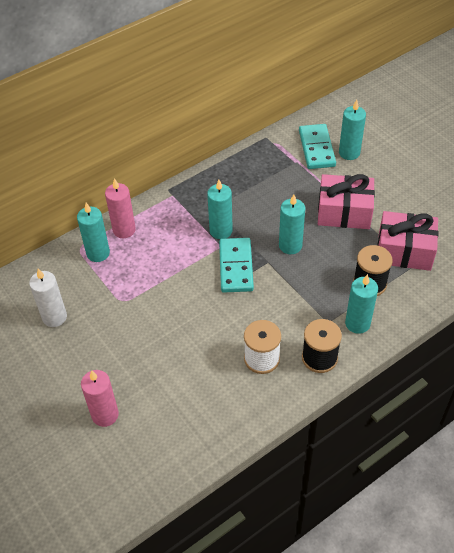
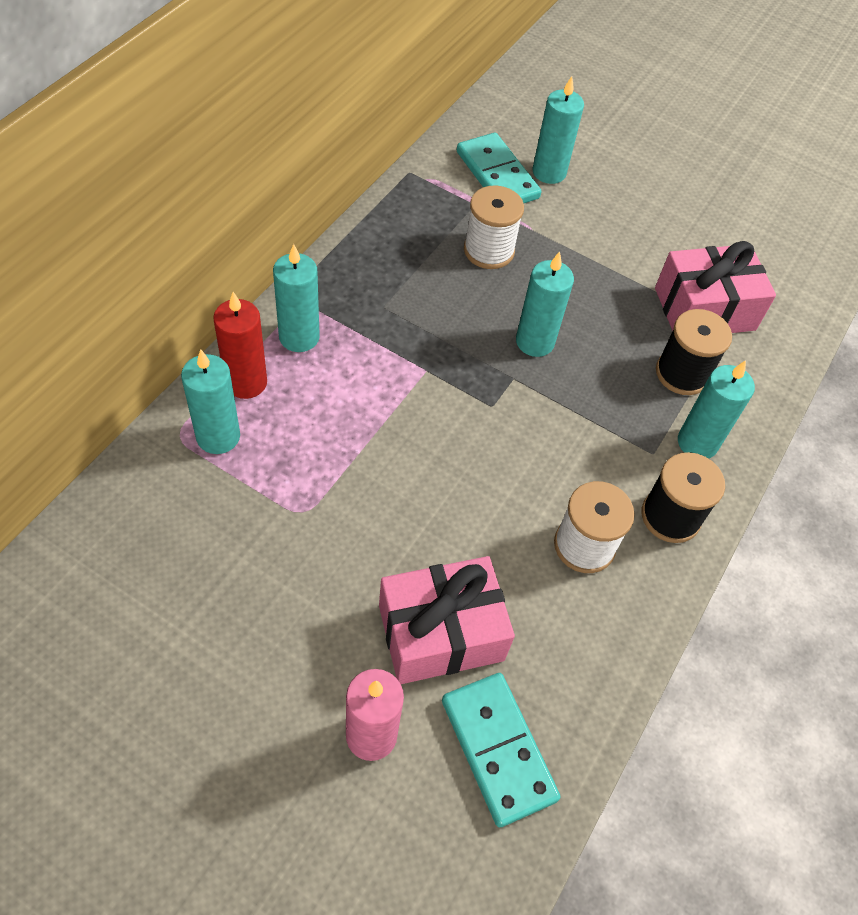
camera: 30 degrees left, 5 degrees up
(54, 317) = (191, 578): white candle -> none
(124, 230) = (246, 382): pink candle -> red candle
(221, 231) = (413, 344): turquoise candle -> turquoise candle (299, 337)
(236, 267) = (467, 399): turquoise domino -> turquoise domino (498, 749)
(289, 190) = (489, 250): none -> white spool
(344, 212) = (588, 268): pink gift -> pink gift (441, 632)

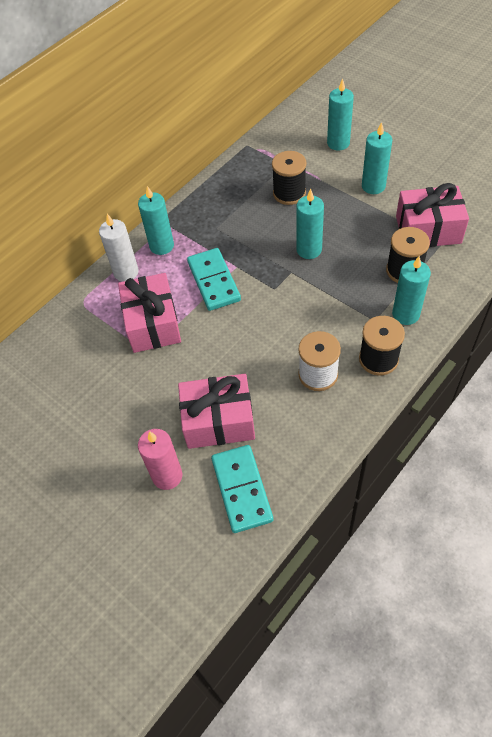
camera: 20 degrees right, 0 degrees up
(218, 436) = (105, 303): turquoise candle -> turquoise candle (373, 186)
(246, 382) = (126, 272): red candle -> white candle
(305, 469) = (153, 323): none -> pink gift
(489, 250) = (289, 193): white spool -> black spool
(497, 175) = (303, 145): turquoise domino -> turquoise domino (214, 281)

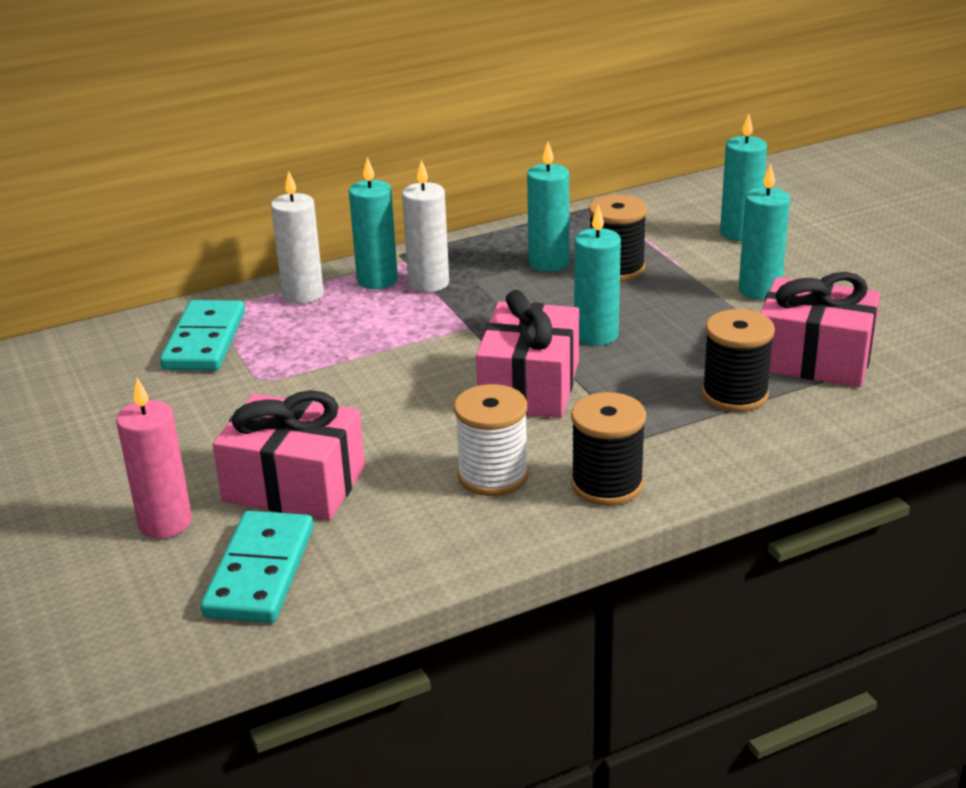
camera: 20 degrees right, 25 degrees down
(153, 323) = (293, 355): pink gift -> pink gift (529, 386)
(192, 239) = (428, 283): none -> white candle
(214, 281) = (421, 334): turquoise domino -> turquoise domino (205, 340)
(405, 314) = (696, 445): turquoise candle -> turquoise candle (548, 263)

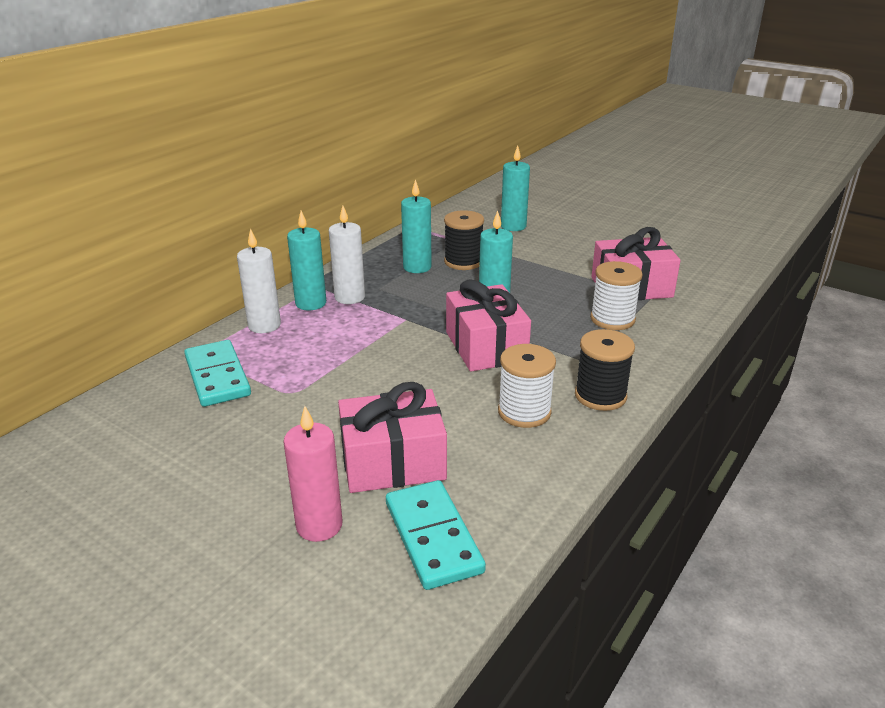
camera: 30 degrees left, 0 degrees up
(735, 394) = (612, 319): black spool -> white spool
(759, 290) = (560, 256): turquoise candle -> none

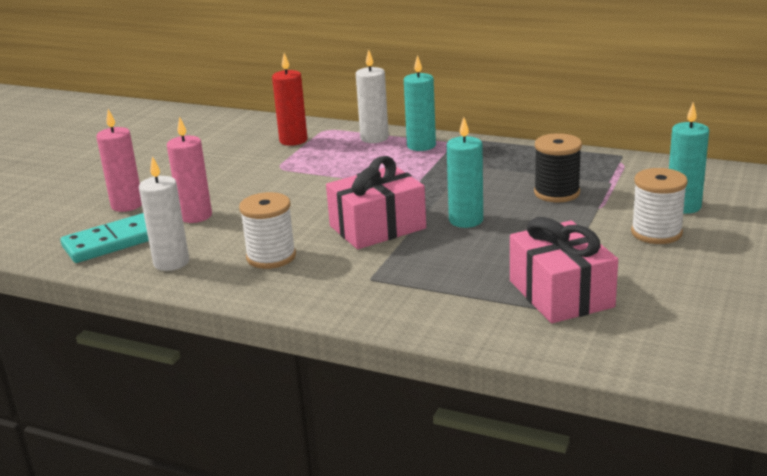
camera: 80 degrees right, 5 degrees down
(217, 376) = (293, 140): turquoise domino -> red candle
(349, 297) = (441, 157): white candle -> white candle (171, 262)
(393, 462) = (195, 216): pink gift -> pink candle
(417, 267) = (525, 174): turquoise candle -> none
(600, 396) = (306, 290): black spool -> none
(612, 319) = (468, 287): white spool -> white spool (656, 233)

